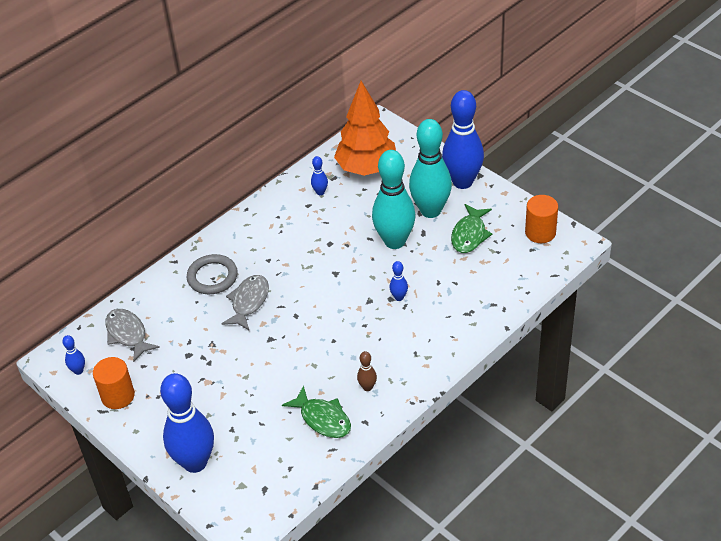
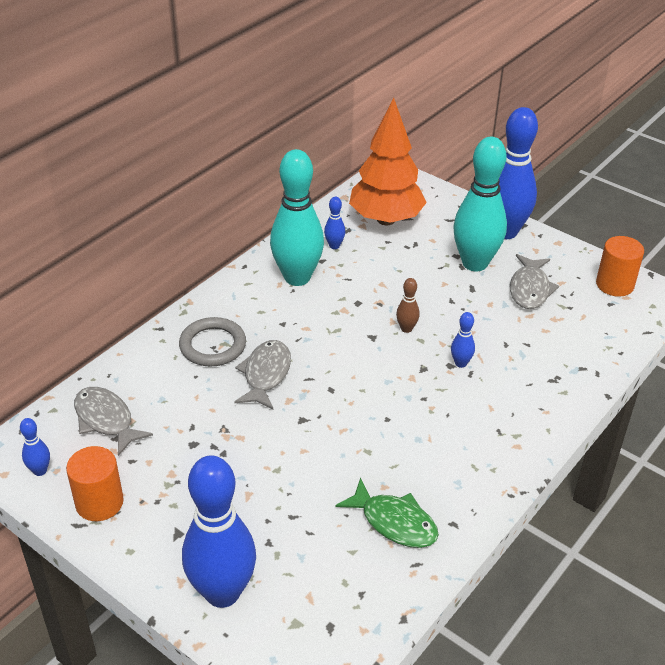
camera: 10 degrees left, 5 degrees down
(367, 387) = (446, 477): brown bowling pin -> brown bowling pin (406, 329)
(394, 241) = (439, 298): turquoise bowling pin -> turquoise bowling pin (297, 277)
(469, 235) = (530, 289): green fish -> grey fish

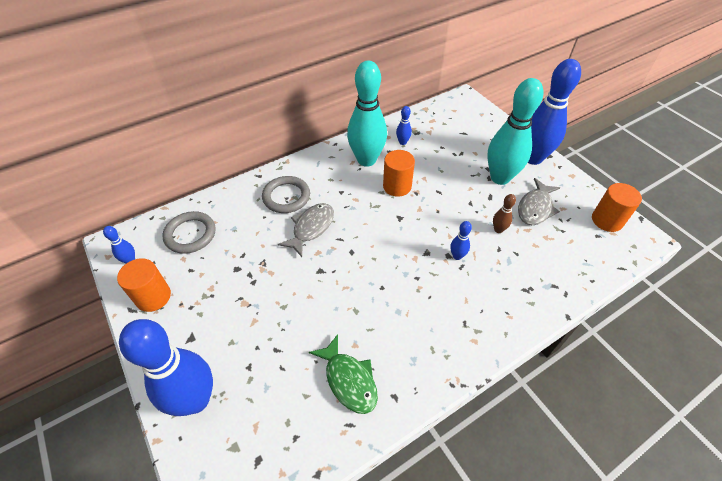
camera: 20 degrees right, 10 degrees up
(106, 420) = (190, 234): grey fish -> grey ring
(352, 301) = (397, 186): none -> orange cylinder
(386, 219) = (447, 131): orange tree -> none
(406, 329) = (427, 217): brown bowling pin -> brown bowling pin (498, 229)

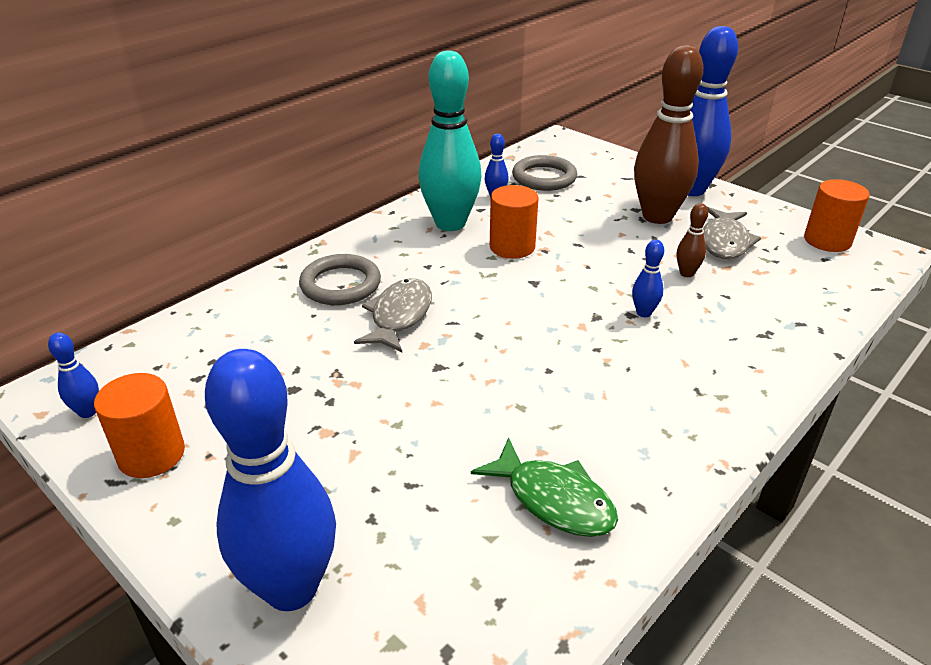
camera: 15 degrees left, 15 degrees down
(190, 234) = (190, 357): grey ring -> grey ring (544, 177)
(500, 178) = (657, 216): turquoise bowling pin -> brown bowling pin

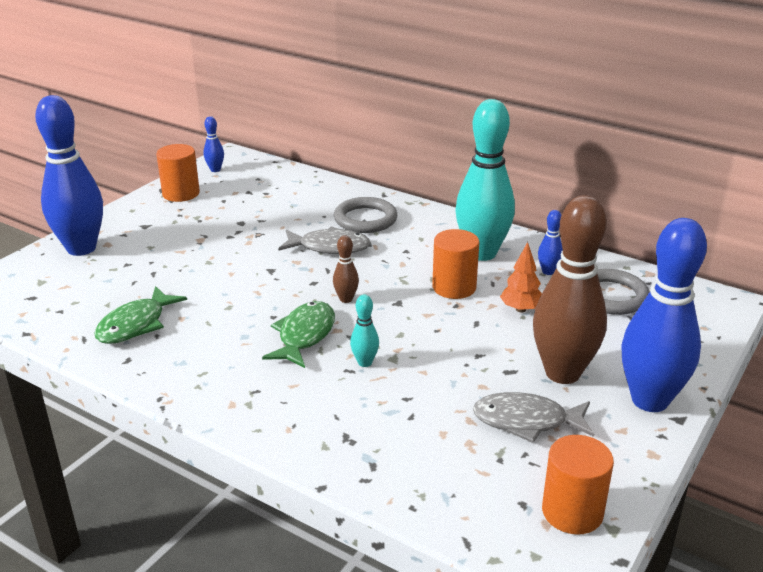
camera: 80 degrees right, 5 degrees down
(558, 219) = (520, 309): none -> orange tree
(592, 348) = (304, 335): none -> green fish
(643, 313) = (365, 362): blue bowling pin -> turquoise bowling pin
(686, 273) = (445, 390): brown bowling pin -> brown bowling pin (346, 299)

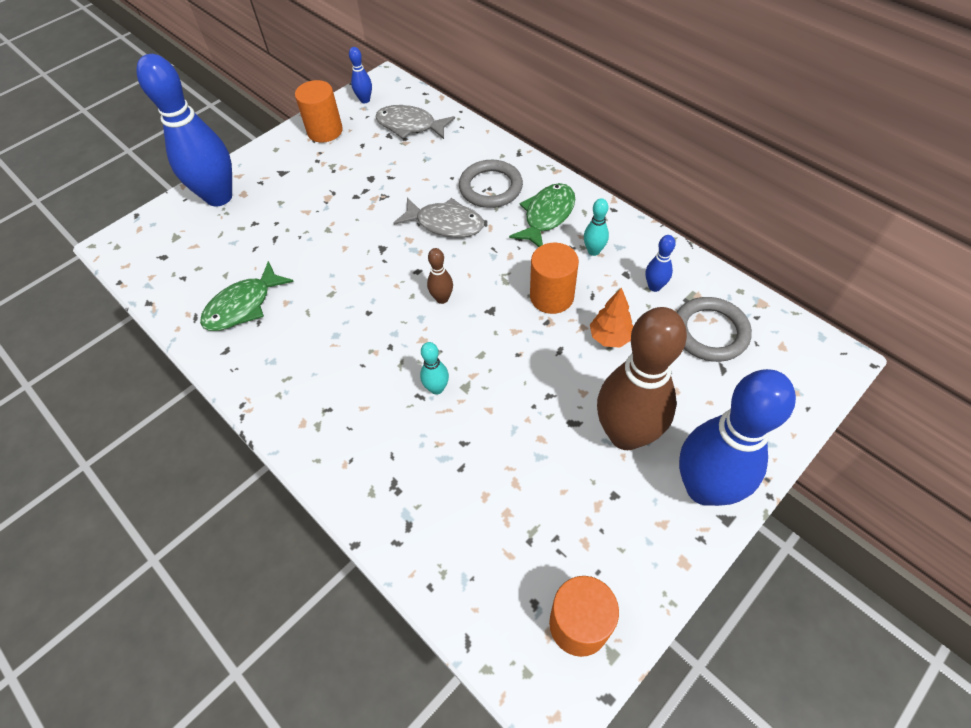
camera: 15 degrees right, 25 degrees up
(304, 335) = (390, 343): green fish -> green fish (547, 216)
(482, 253) = (593, 251): turquoise bowling pin -> turquoise bowling pin, size x0.41
(526, 421) = (570, 495): grey fish -> grey fish (410, 126)

